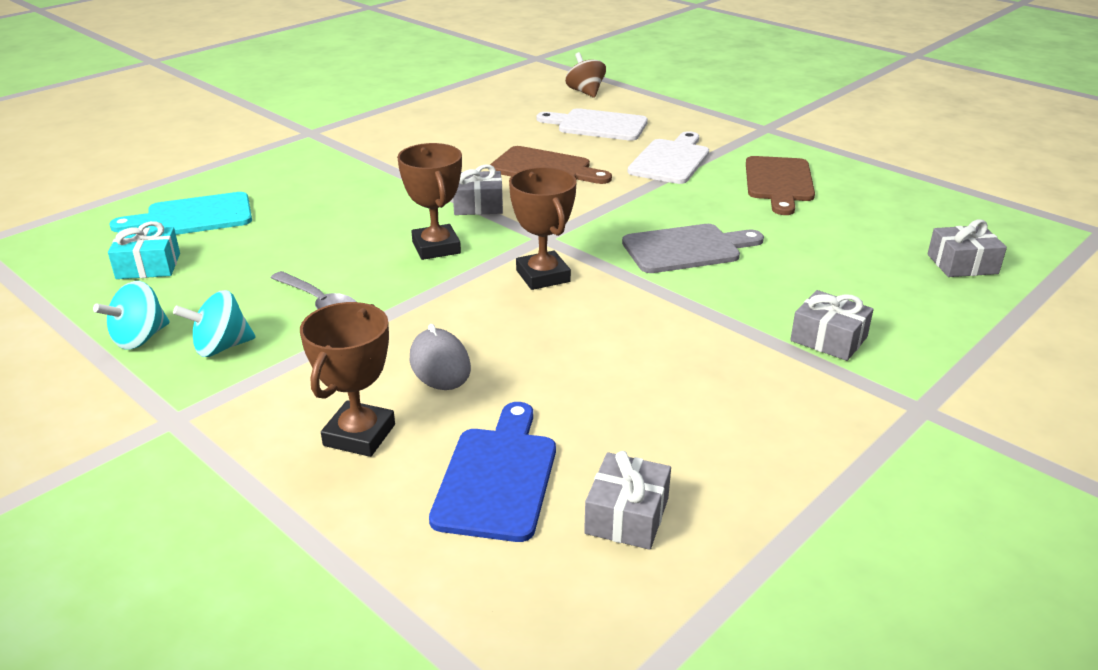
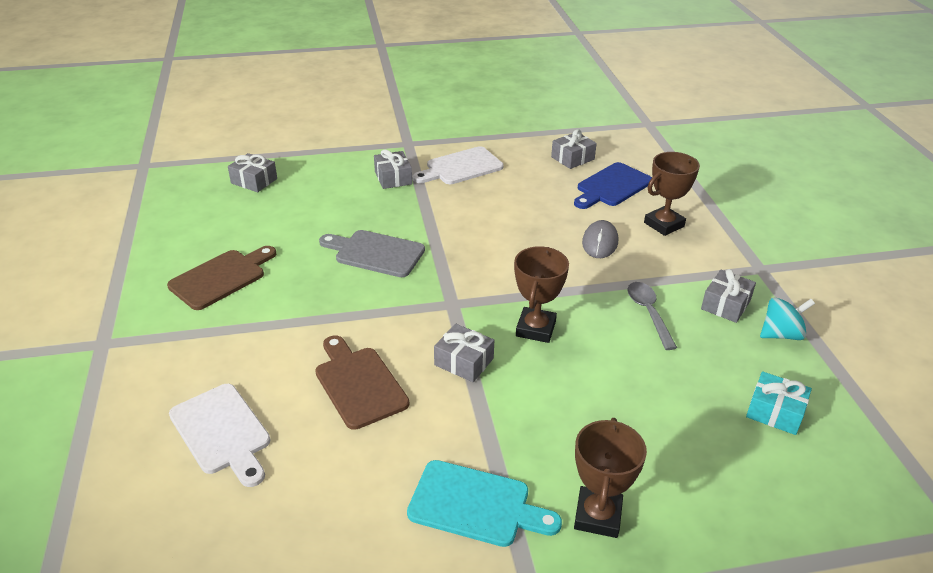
camera: 145 degrees left, 5 degrees up
(193, 217) = (727, 471): turquoise cutting board -> turquoise cutting board (475, 505)
(221, 347) = (725, 305): turquoise spinning top -> grey gift
(543, 276) = (488, 272): brown trophy -> brown trophy (597, 516)
(585, 92) = (128, 520): brown spinning top -> none
(671, 160) = (248, 341): white cutting board -> white cutting board (461, 167)

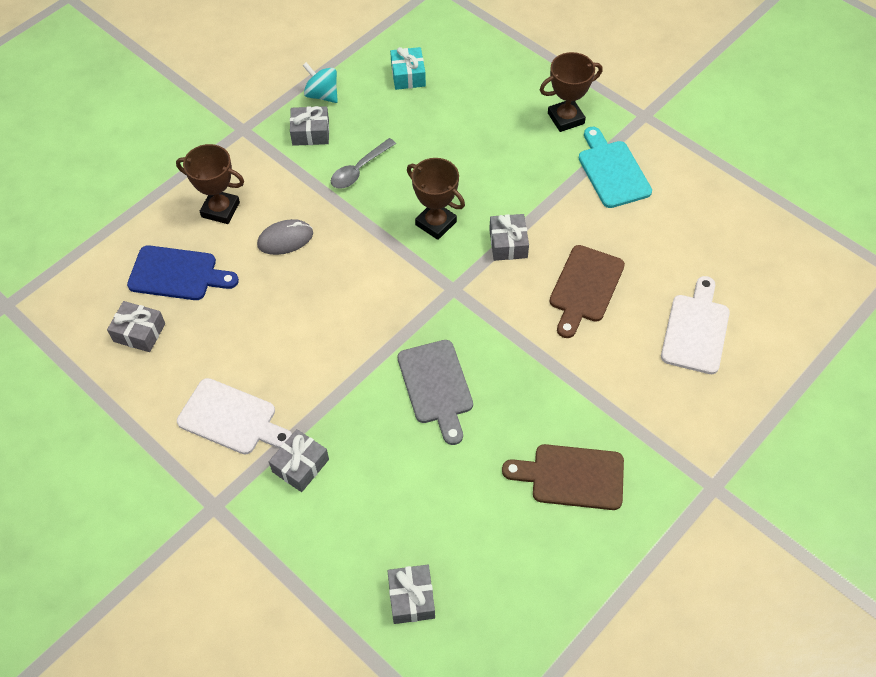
camera: 125 degrees left, 20 degrees up
(535, 329) = (436, 223): brown trophy -> brown trophy turned 60 degrees clockwise

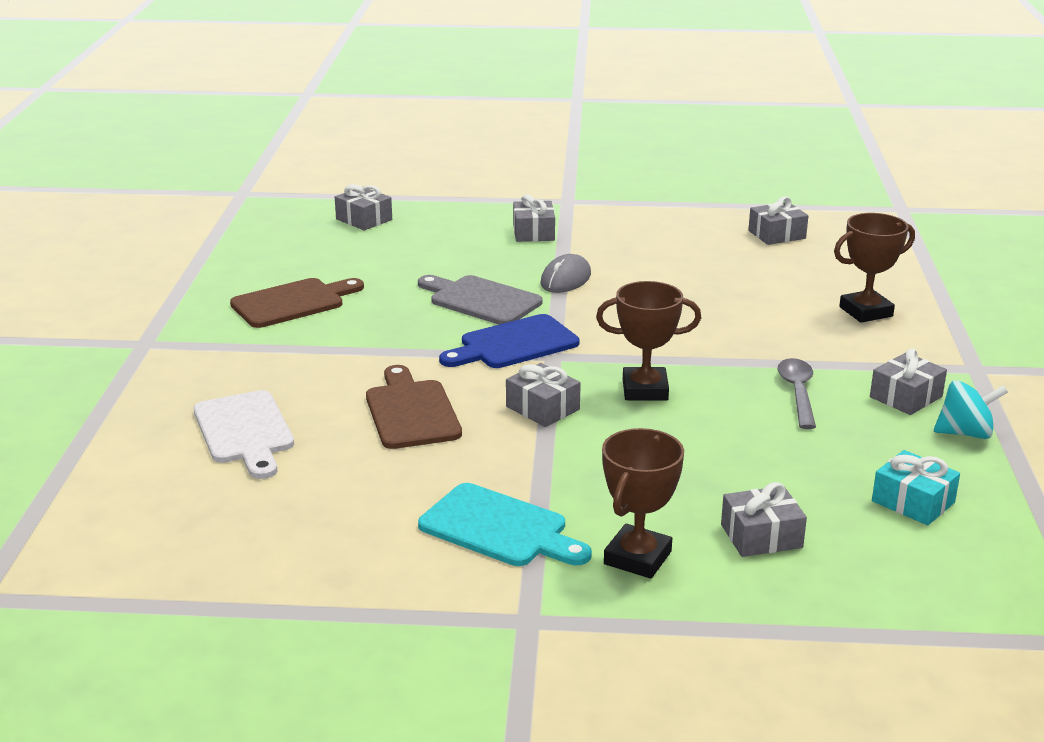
camera: 140 degrees right, 30 degrees down
(177, 274) = (815, 267): blue cutting board -> blue cutting board (514, 344)
(231, 418) = (624, 230): white cutting board -> none
(285, 239) = (769, 320): grey mouse -> grey mouse (565, 279)
(498, 98) = (761, 536): none -> grey gift

